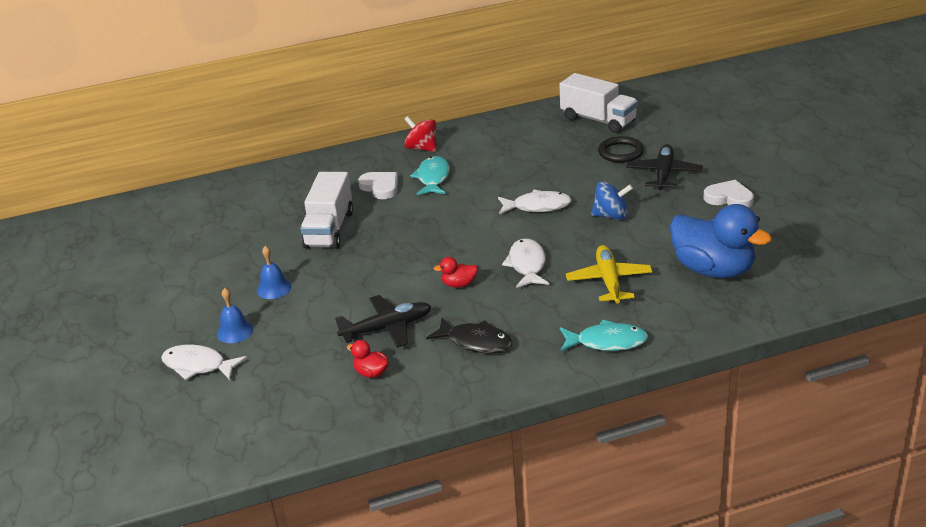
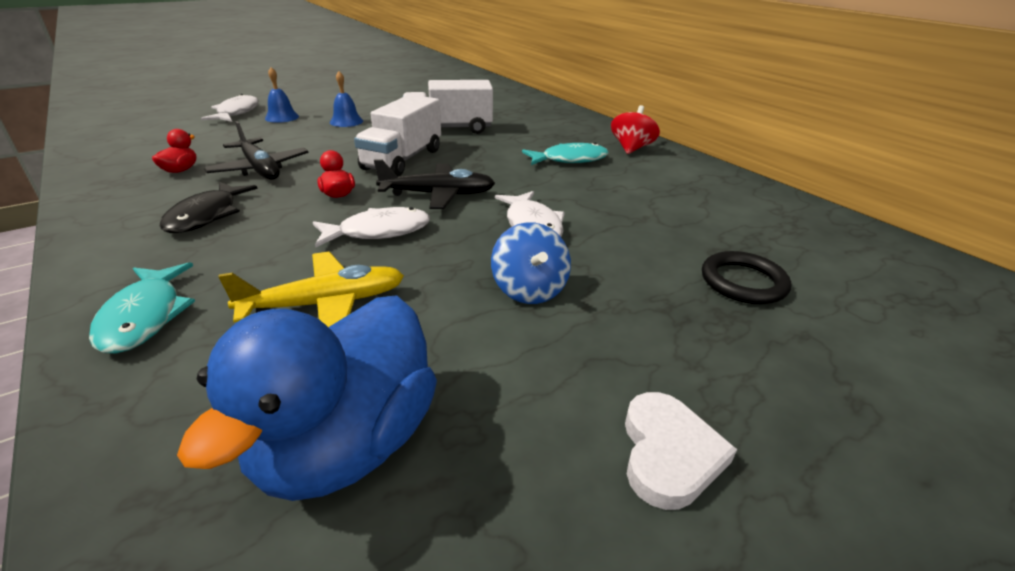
camera: 70 degrees right, 0 degrees up
(380, 187) = (536, 139): white heart -> none
(598, 120) = (828, 252): white truck -> white truck (403, 159)
(663, 174) = (705, 338): black plane -> black plane (437, 195)

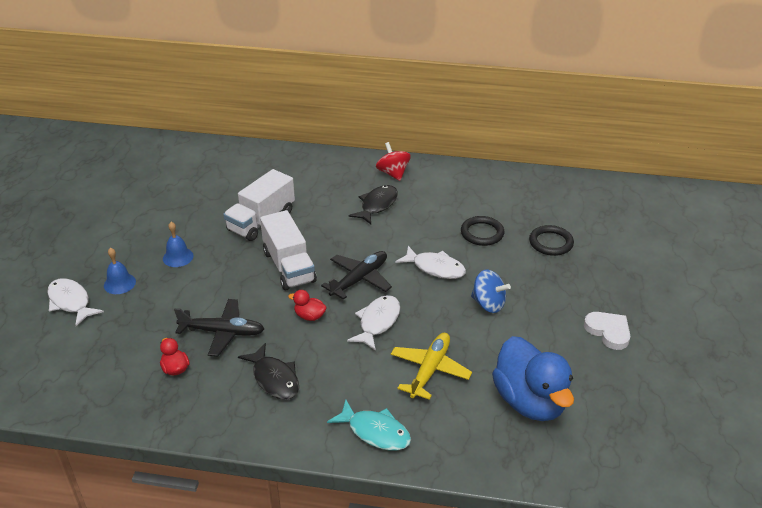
camera: 45 degrees left, 5 degrees up
(570, 159) = (377, 205): turquoise fish -> black fish
(650, 227) = (482, 233): none -> black ring

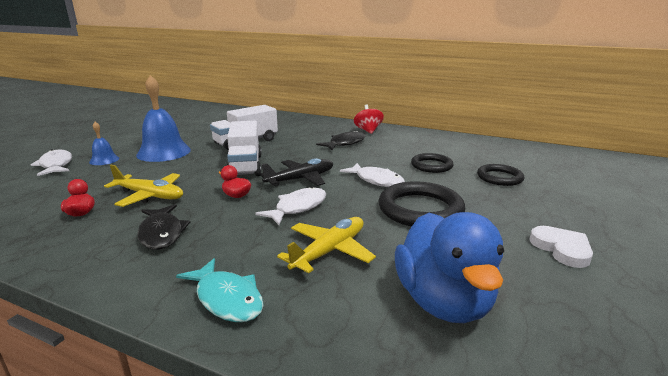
camera: 15 degrees right, 15 degrees down
(178, 257) = (164, 152): blue bell -> blue bell, size x1.99
(222, 332) = (149, 196): black plane -> yellow plane
(488, 304) = (420, 209): blue spinning top -> black ring

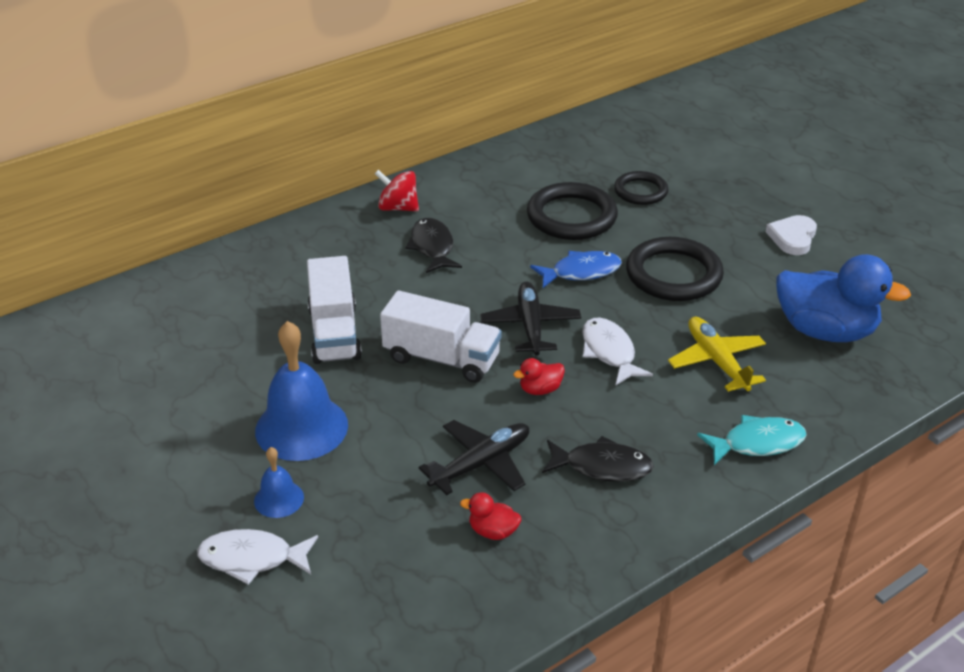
camera: 60 degrees left, 15 degrees up
(149, 196) = (480, 464): yellow plane -> black plane
(376, 180) = (581, 272): white fish -> blue fish
(431, 165) = (571, 216): black ring -> black ring, size x1.63
(562, 249) = (792, 238): white heart -> white heart turned 75 degrees counterclockwise

